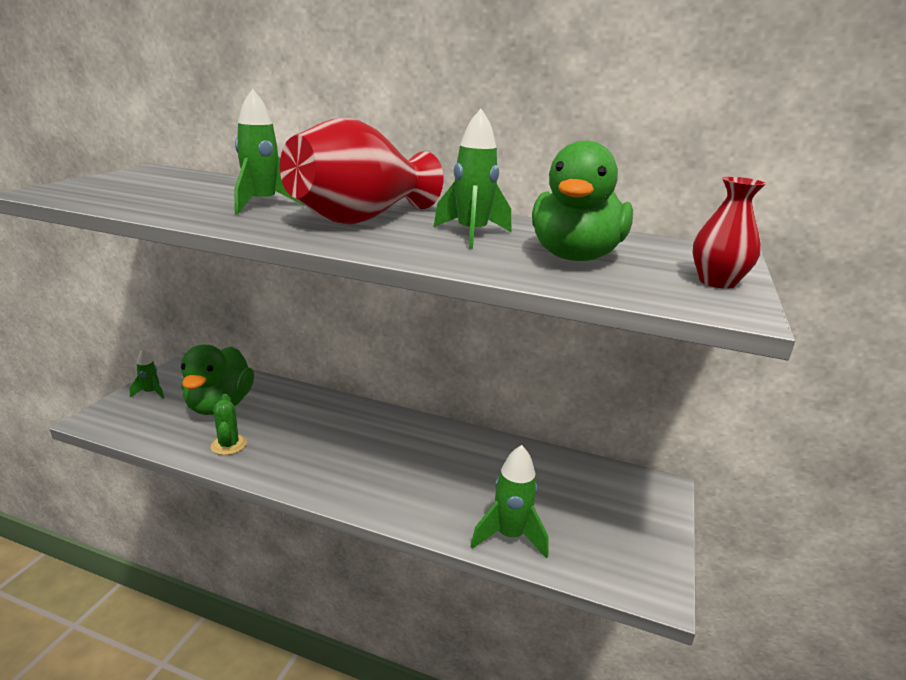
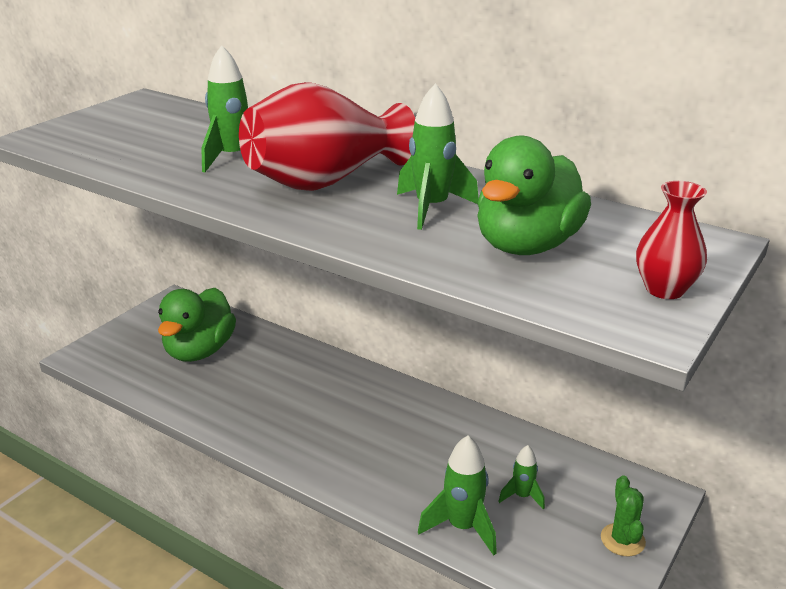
camera: 15 degrees right, 5 degrees up
(150, 393) = (135, 330): green rocket -> green rocket (522, 496)
(229, 445) = (201, 396): green cactus -> green cactus (622, 540)

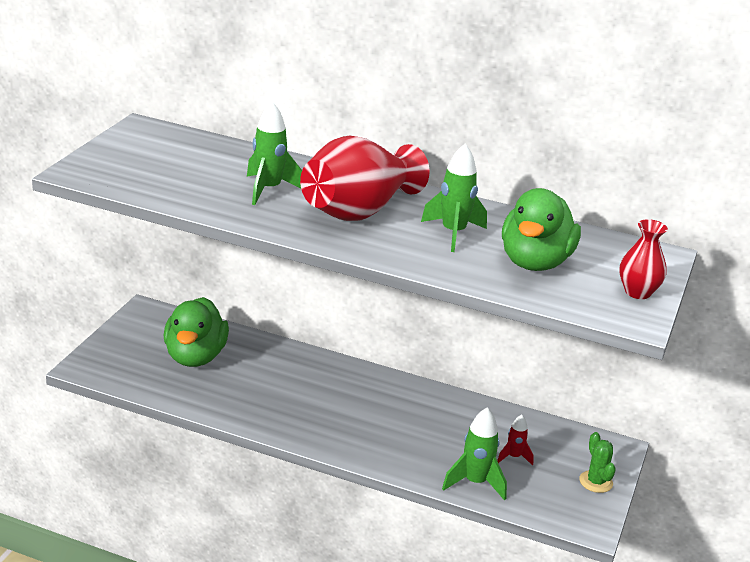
camera: 15 degrees left, 0 degrees up
(522, 496) = (514, 457): green rocket -> red rocket

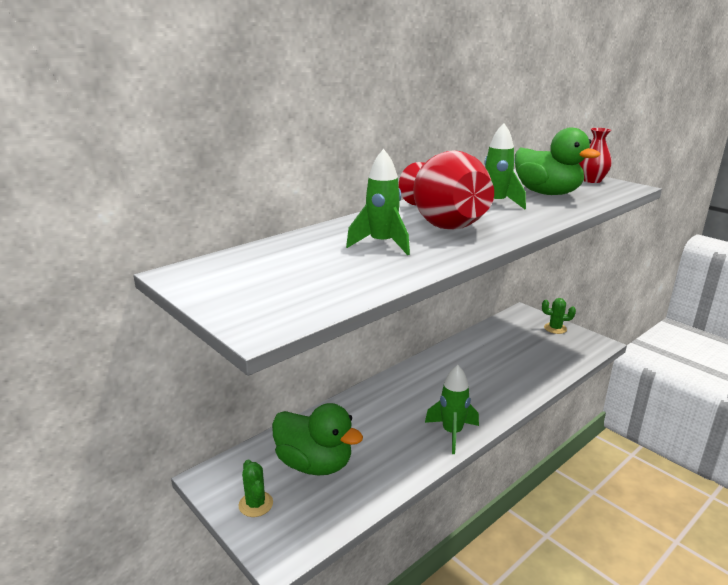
camera: 60 degrees left, 5 degrees down
(130, 341) = (256, 504): none -> green cactus
(475, 483) = (547, 370): green rocket -> green rocket (452, 433)
(514, 457) = (522, 348): red rocket -> none

